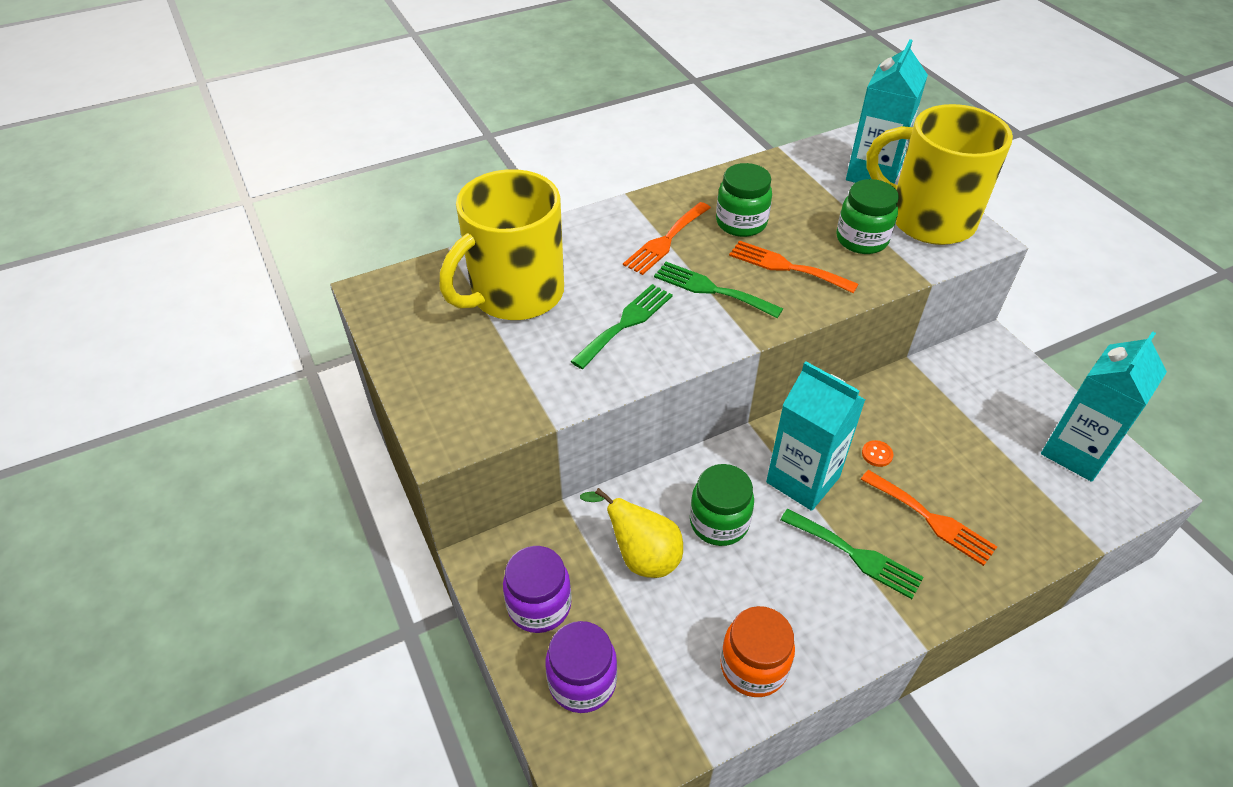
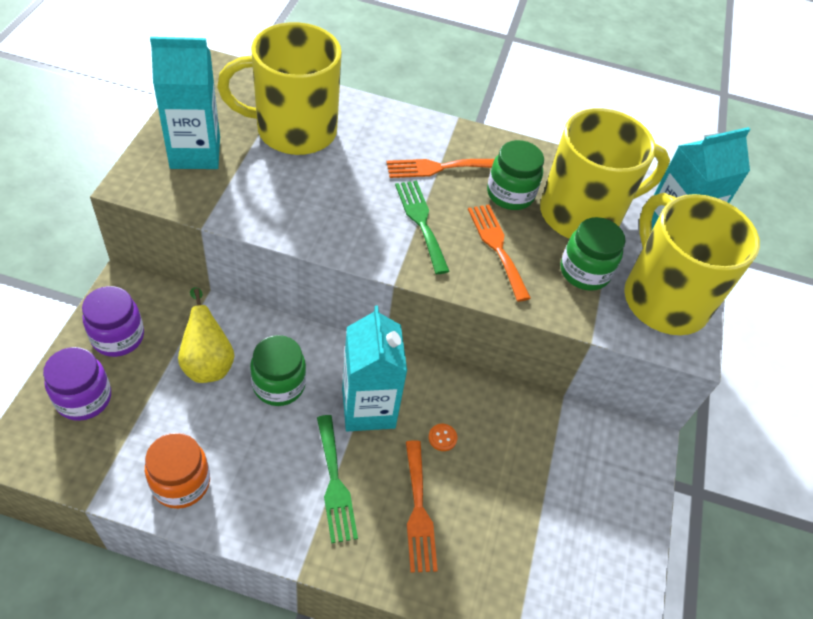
camera: 35 degrees right, 5 degrees up
(626, 323) = (333, 199): green fork -> none
(804, 201) = (582, 214): none -> yellow mug
(1076, 452) = (598, 571): turquoise carton -> turquoise carton (195, 153)

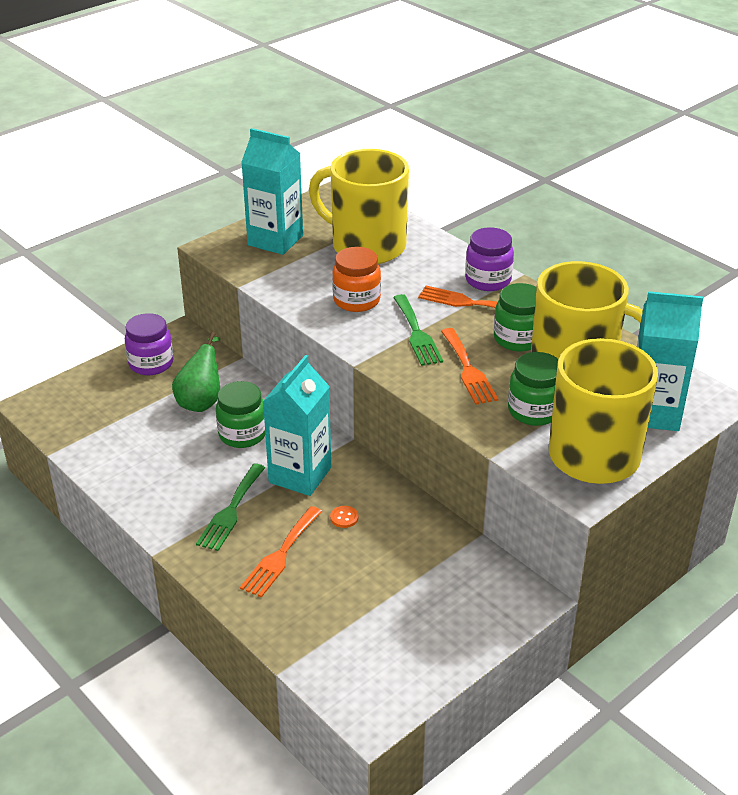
camera: 40 degrees right, 15 degrees down
(84, 398) = (98, 391): purple jar -> purple jar (488, 280)
(181, 483) = (121, 465): orange jar -> orange jar (356, 300)
(207, 362) = (201, 401): yellow pear -> green pear
(421, 221) = (417, 333): green fork -> green fork turned 150 degrees clockwise
(497, 247) = (468, 370): orange fork -> orange fork turned 150 degrees clockwise

